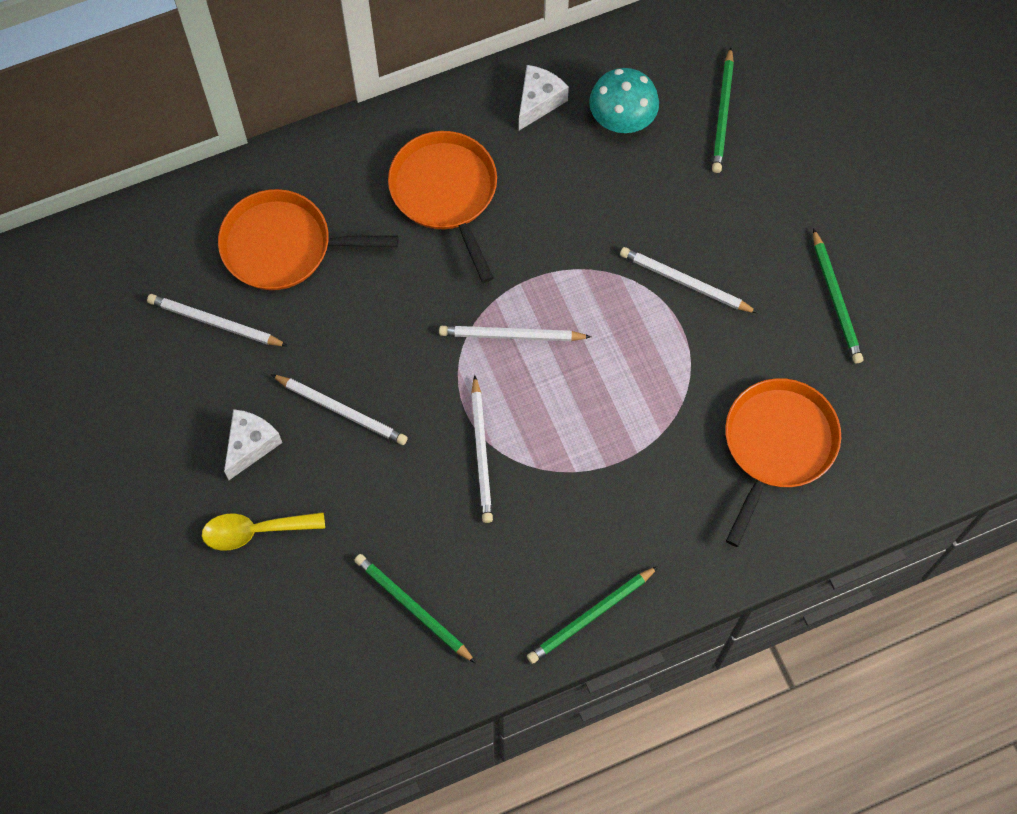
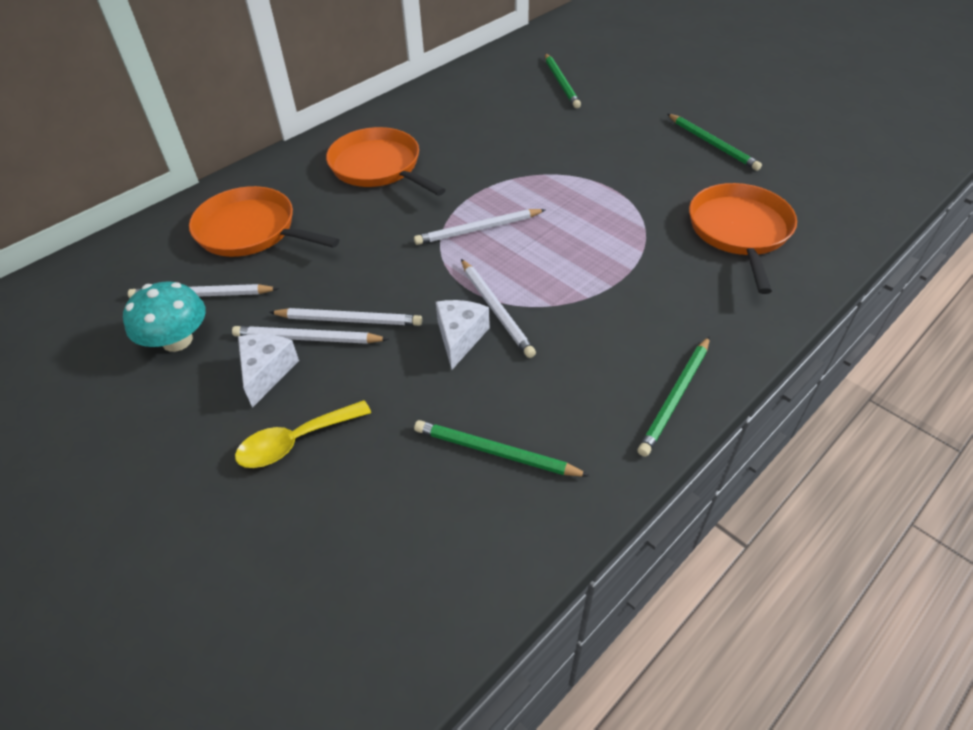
camera: 20 degrees left, 20 degrees down
(283, 246) = (251, 230): orange pan -> orange pan turned 45 degrees clockwise
(538, 102) = (425, 108): white cheese -> white cheese (460, 338)
(622, 118) = (492, 101): turquoise mushroom -> turquoise mushroom (177, 340)
(684, 282) = (596, 164): white pencil -> white pencil (307, 339)

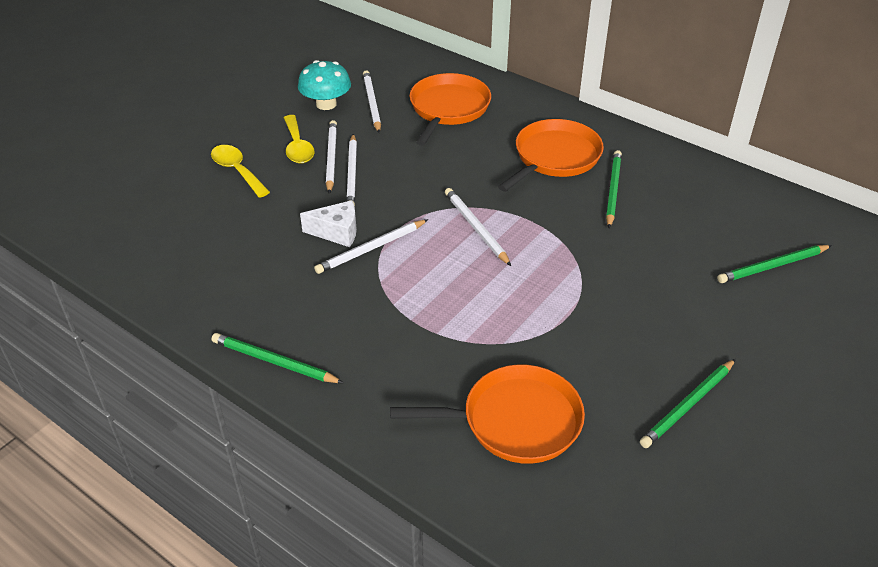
camera: 80 degrees right, 5 degrees down
(267, 372) = (298, 147): white cheese -> yellow spoon
(495, 452) = (223, 262): green pencil -> green pencil (612, 190)

